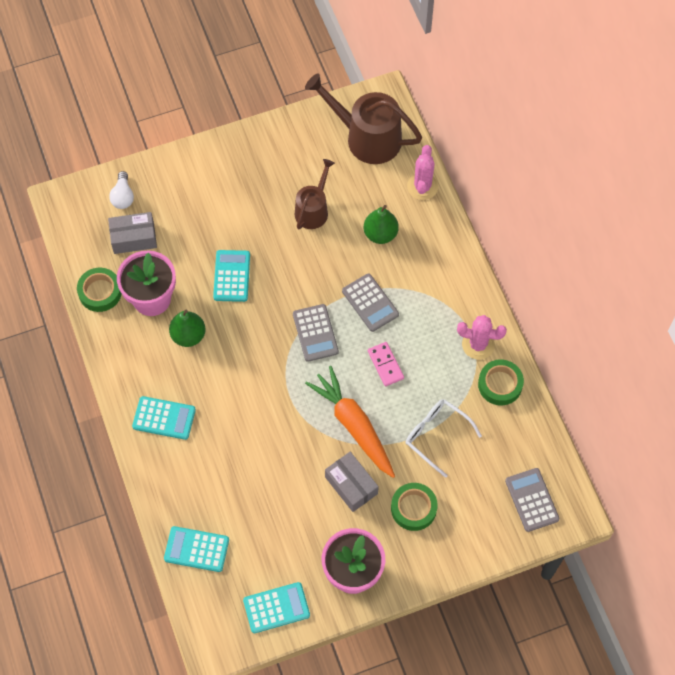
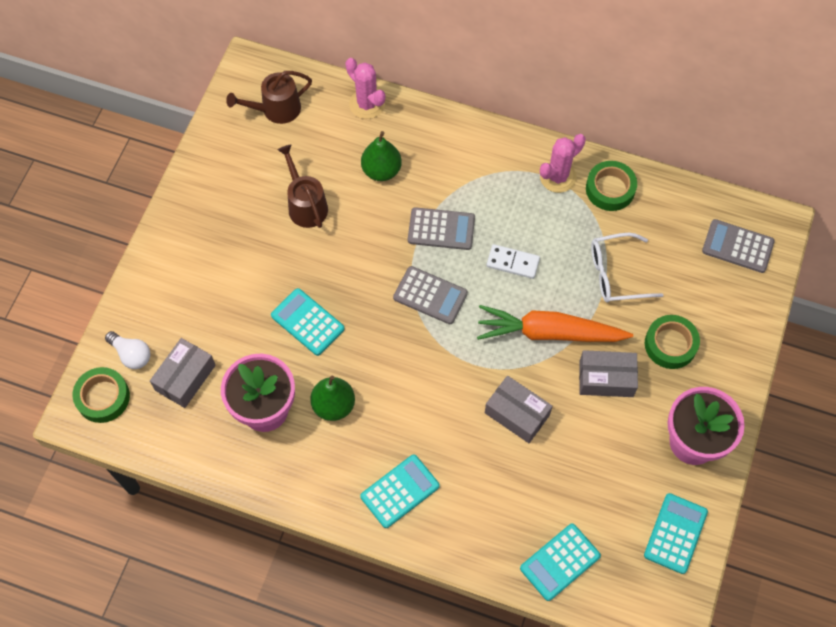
camera: 50 degrees left, 0 degrees up
(100, 292) = (213, 451): green tape -> green tape (103, 397)
(277, 448) = (517, 414): none -> grey box
(367, 137) = (276, 109): brown watering can -> brown watering can, size x0.61
(385, 365) = (512, 263): pink domino -> white domino

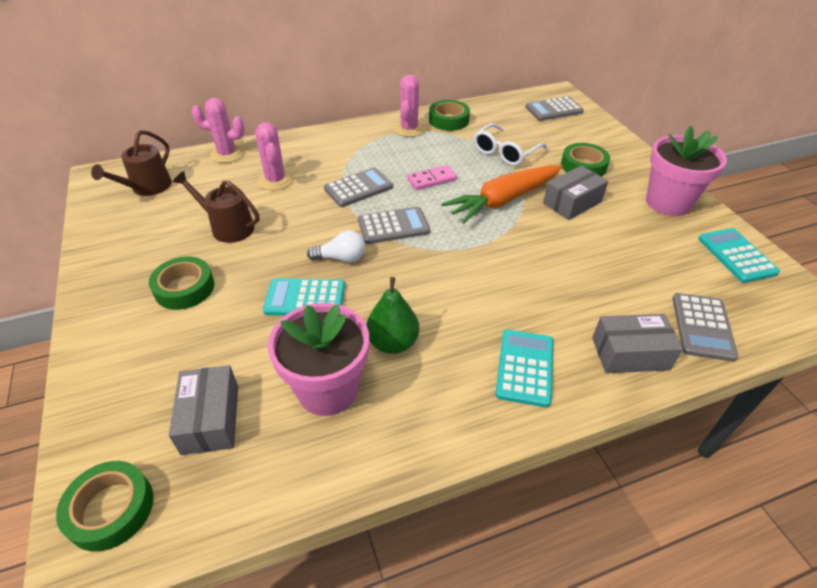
camera: 40 degrees left, 20 degrees down
(131, 354) = (123, 439): white light bulb -> white light bulb (341, 258)
(236, 251) = (184, 288): none -> green tape
(381, 170) = (275, 180): green pear -> pink cactus
(512, 263) = (432, 179): white domino -> pink domino
(517, 414) = (543, 256): grey box -> grey box (630, 353)
(560, 562) = (702, 327): turquoise calculator -> grey calculator

